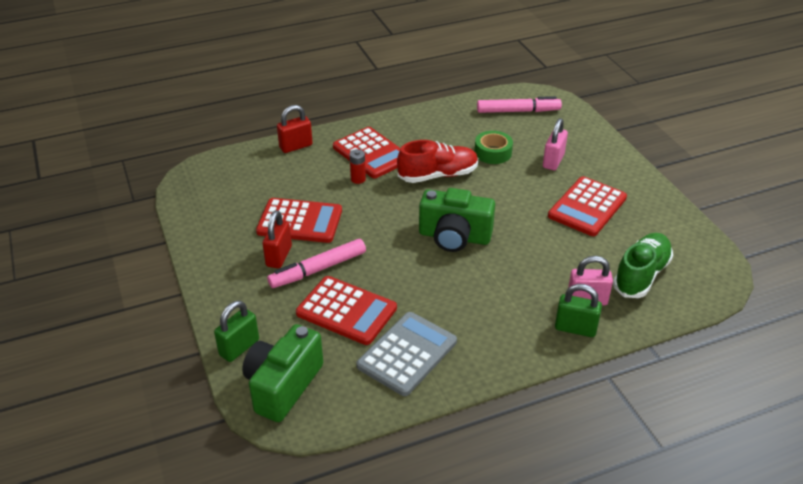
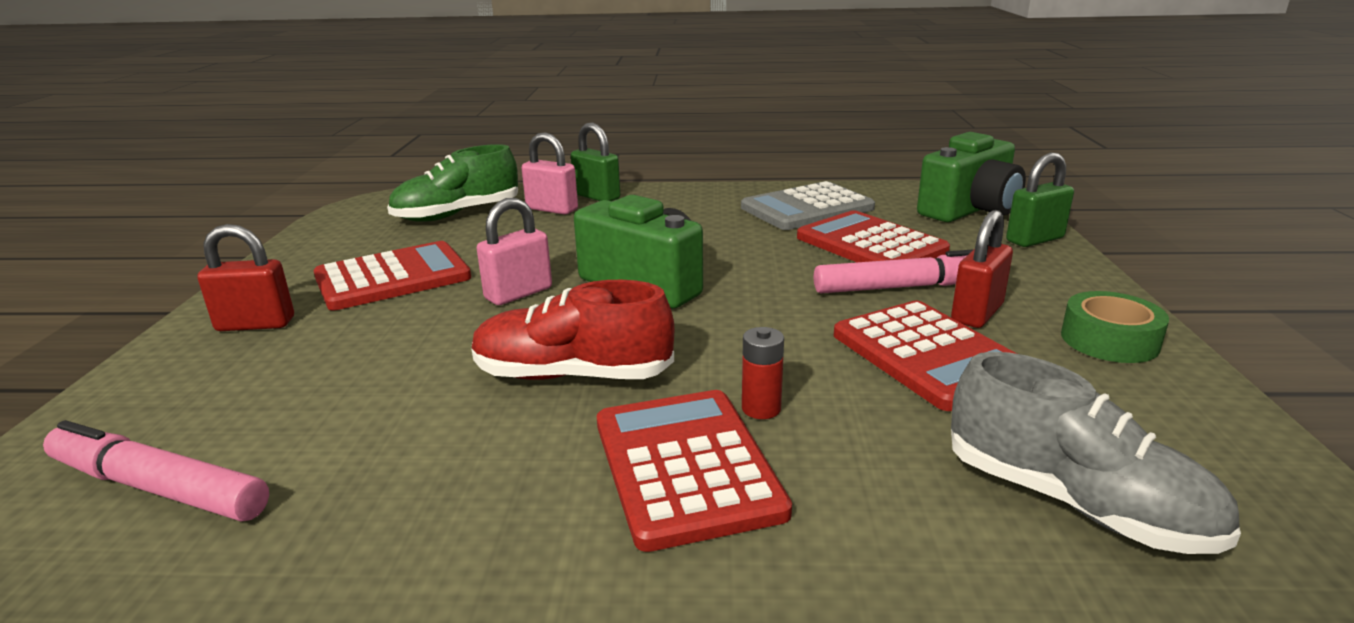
camera: 155 degrees left, 15 degrees down
(250, 171) = (1074, 502): none -> grey shoe
(296, 146) = (917, 556): red padlock -> red padlock (256, 324)
(299, 221) = (929, 355): red calculator -> red calculator turned 150 degrees counterclockwise
(493, 153) = (398, 393): green tape -> green tape (1109, 340)
(553, 161) = (316, 348): pink padlock -> pink padlock (518, 293)

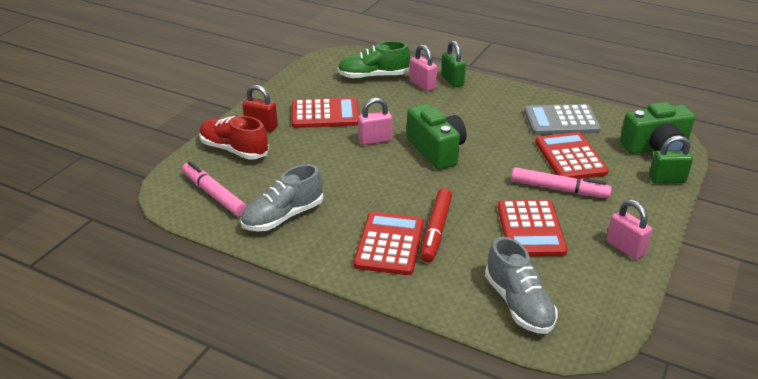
camera: 25 degrees right, 10 degrees up
(380, 485) = (283, 217): none -> grey shoe
(572, 375) = (372, 192): red shoe -> red shoe (234, 150)
(761, 408) = (436, 230): red battery -> red marker
(977, 313) = (578, 215): red padlock -> none
(1109, 340) = (625, 248): green tape -> pink padlock

